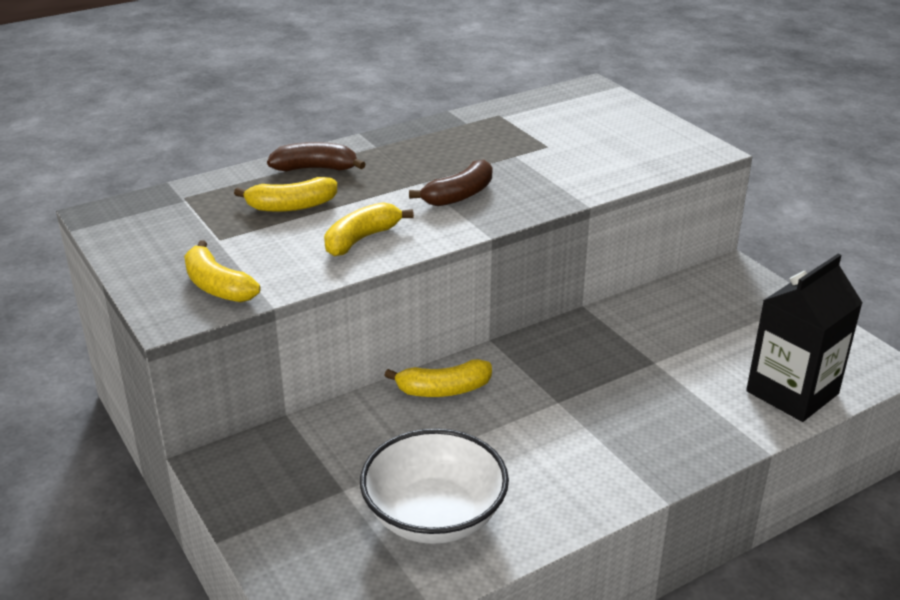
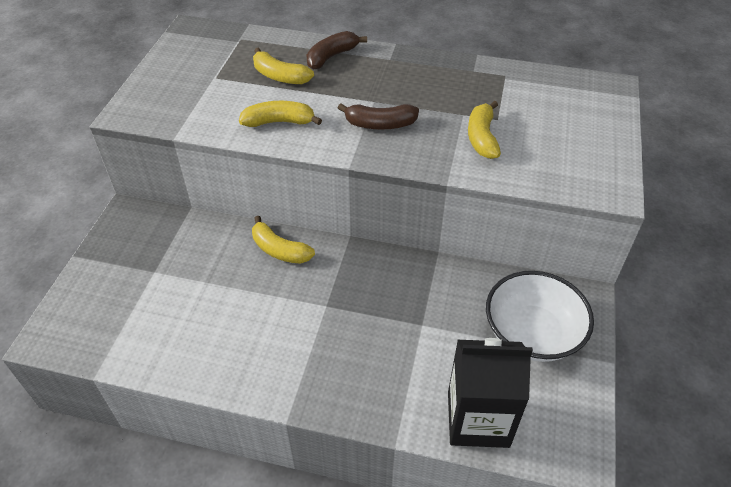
camera: 45 degrees right, 15 degrees up
(217, 286) = (170, 108): yellow banana -> yellow banana (482, 137)
(315, 168) = (331, 57): brown banana -> brown banana turned 90 degrees counterclockwise
(434, 516) = (168, 322): white bowl -> white bowl (532, 333)

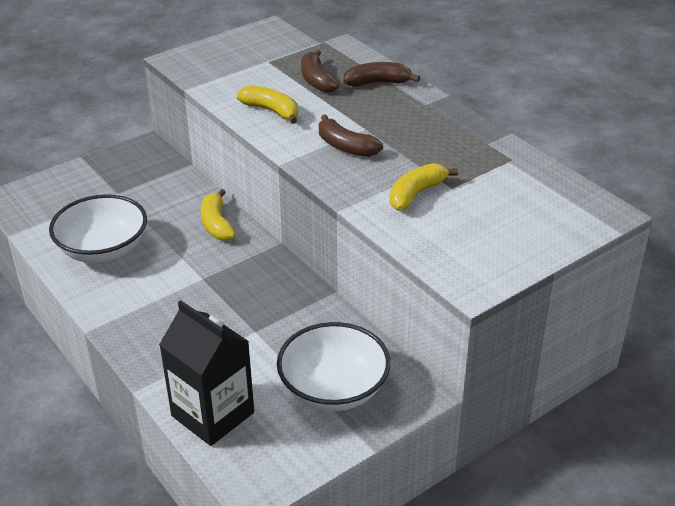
camera: 40 degrees right, 10 degrees down
(207, 333) = (103, 249): none -> white bowl
(280, 76) = (316, 80): yellow banana -> brown banana

